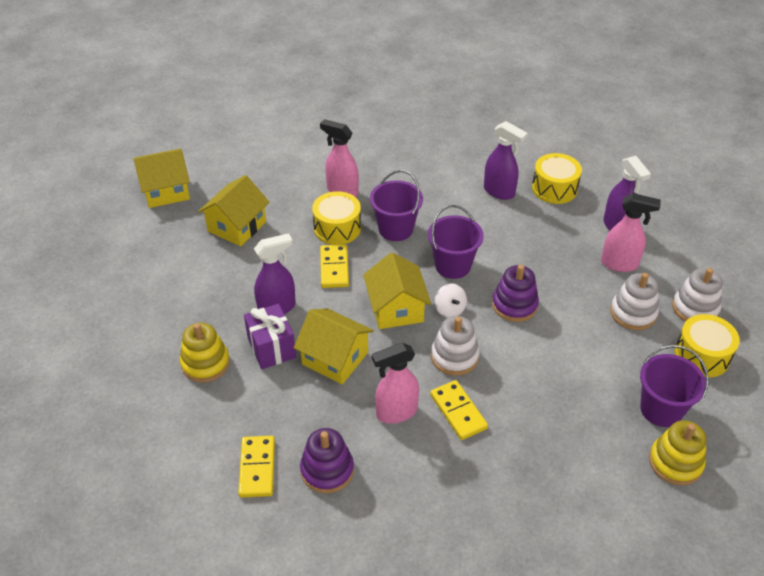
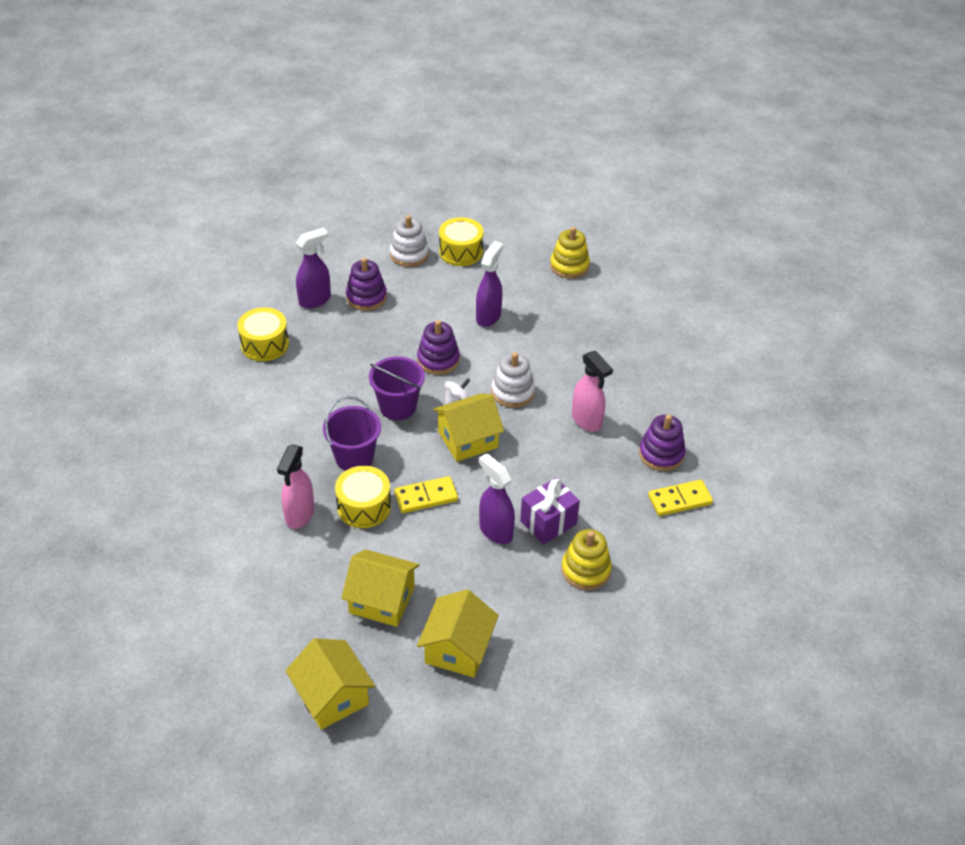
camera: 105 degrees left, 0 degrees up
(335, 358) = (543, 472): yellow house -> yellow house (457, 648)
(458, 411) = (570, 383): yellow domino -> none
(499, 192) = (277, 384): purple spray bottle -> purple spray bottle (488, 316)
(619, 264) = (366, 297): pink spray bottle -> purple stacking toy
(633, 313) = (425, 288): white stacking toy -> none
(661, 409) = (523, 273): purple bucket -> none

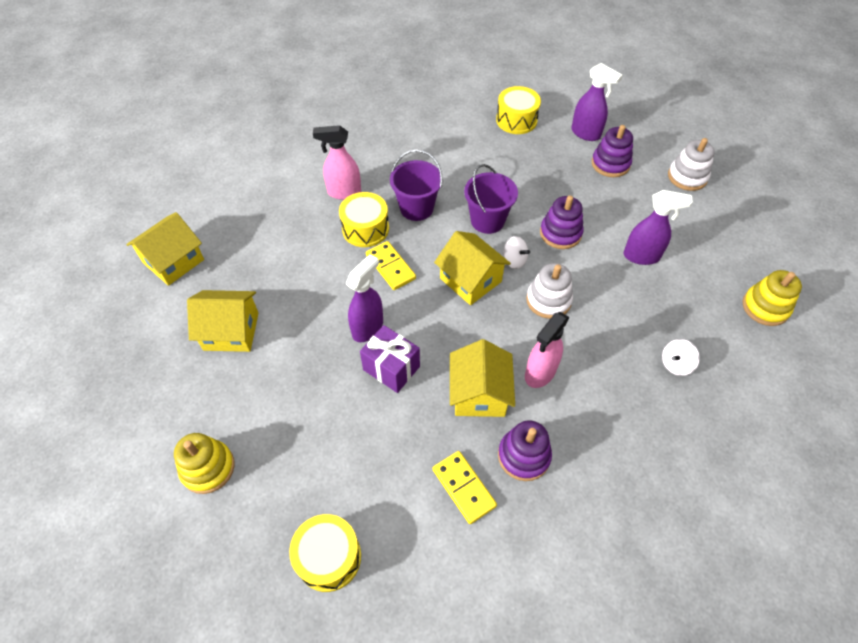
camera: 75 degrees right, 10 degrees up
(382, 600) = (271, 266): yellow house -> yellow house (479, 393)
(461, 252) = (719, 212): yellow drum -> yellow drum (329, 557)
(585, 570) = (342, 413): yellow stacking toy -> yellow stacking toy (208, 468)
(605, 336) = (675, 364): none -> white spinning top

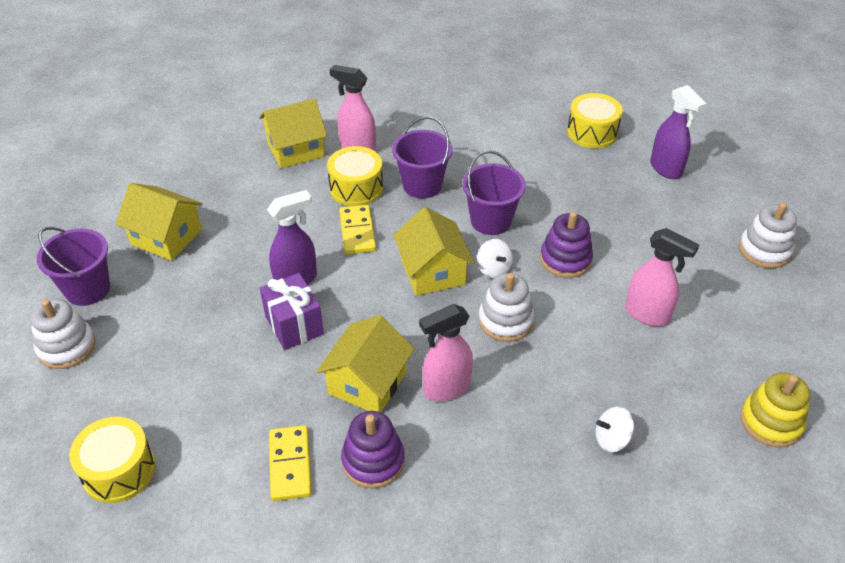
camera: 25 degrees right, 10 degrees down
(173, 261) = (157, 159): yellow house -> yellow house (295, 149)
(191, 407) = (87, 289): none -> purple bucket
(208, 468) = (67, 347): yellow stacking toy -> white stacking toy
(610, 164) = (675, 208): purple stacking toy -> none
(641, 256) = (647, 314): purple spray bottle -> pink spray bottle

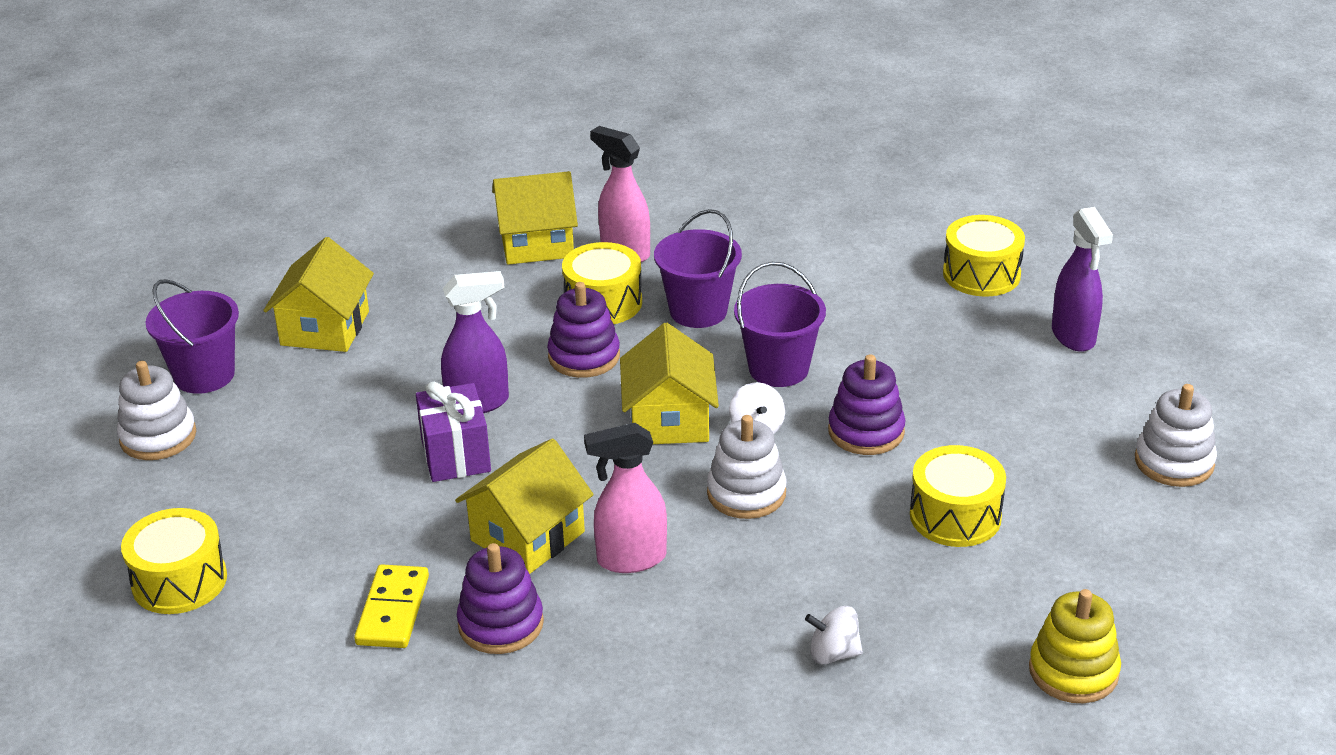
camera: 15 degrees right, 10 degrees down
(166, 237) = (325, 328): yellow house -> yellow house turned 60 degrees clockwise
(357, 231) = (584, 356): yellow domino -> purple stacking toy
(647, 314) = (955, 516): pink spray bottle -> yellow drum

